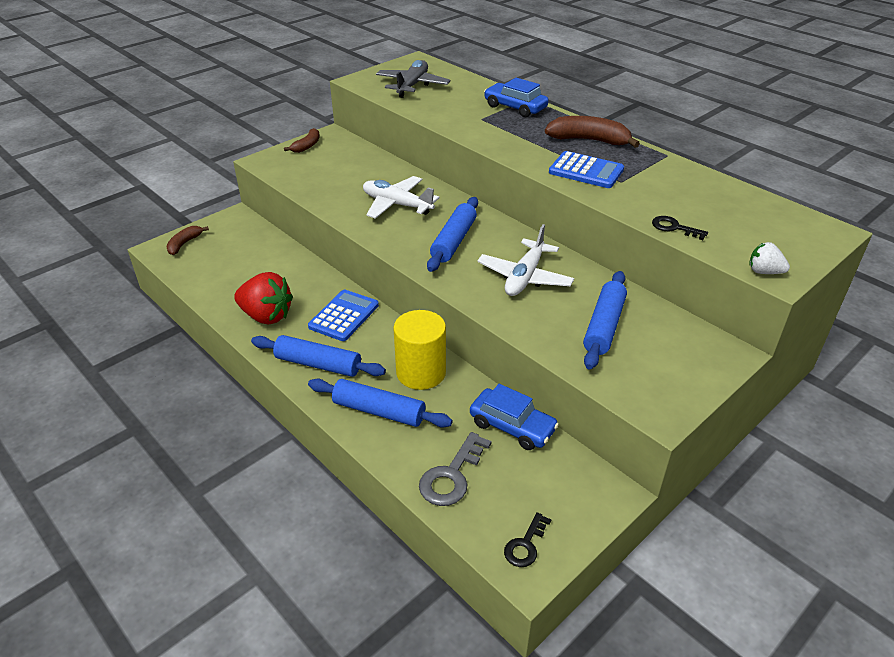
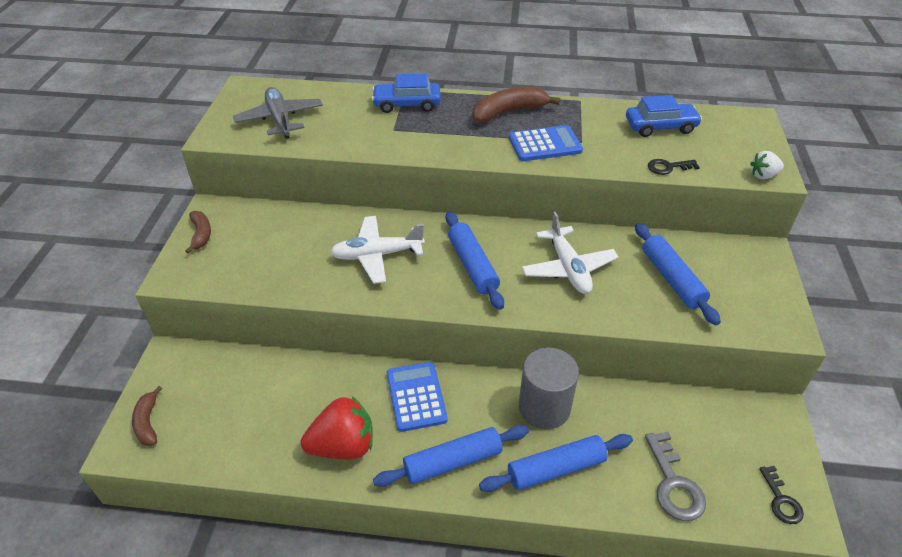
camera: 40 degrees left, 5 degrees up
(421, 372) = (544, 407): yellow cylinder -> grey cylinder
(512, 426) = (661, 406): blue car -> blue car (660, 126)

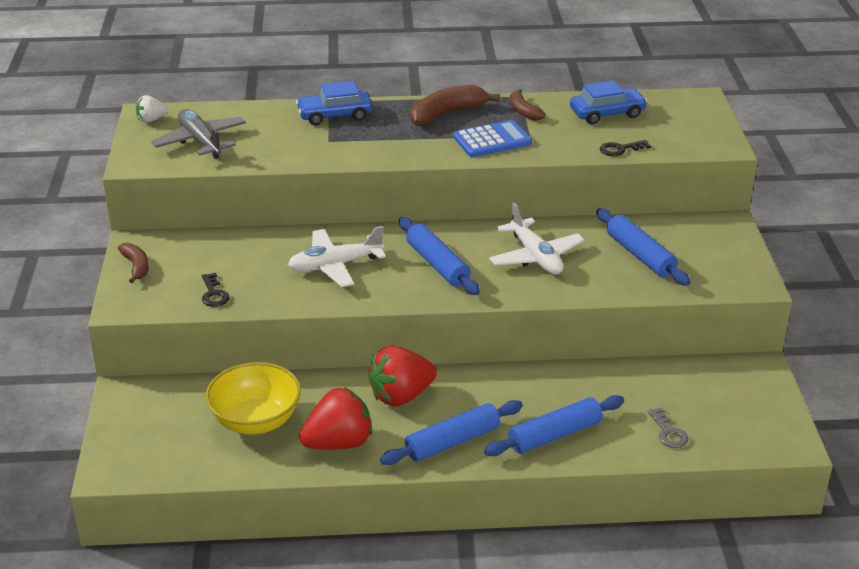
camera: 10 degrees left, 10 degrees down
(148, 422) = (126, 449): brown banana -> brown banana (523, 111)
(274, 407) = (256, 421): none -> yellow bowl
(416, 396) = (401, 396): blue calculator -> red strawberry
(544, 407) = (533, 389): grey cylinder -> none
(673, 484) = (668, 432): grey key -> grey key, size x0.63
(763, 175) = (714, 148): white strawberry -> white strawberry (151, 120)
(781, 500) = (769, 432): black key -> black key (214, 294)

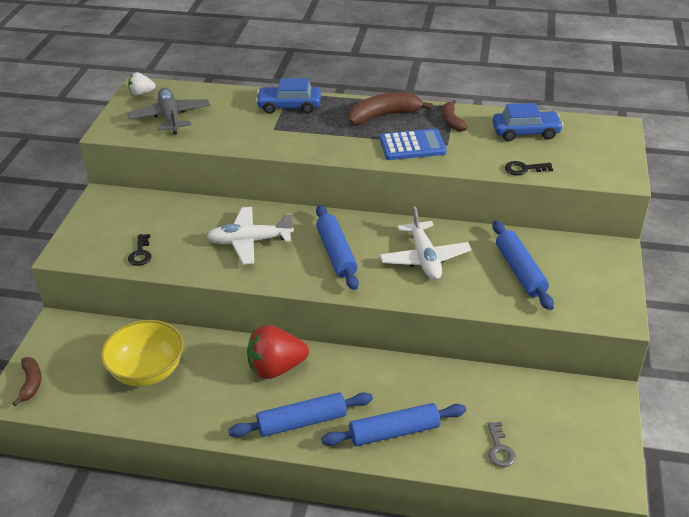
camera: 15 degrees right, 5 degrees up
(136, 266) = (92, 219): brown banana -> brown banana (31, 383)
(339, 443) = (205, 405): red strawberry -> none

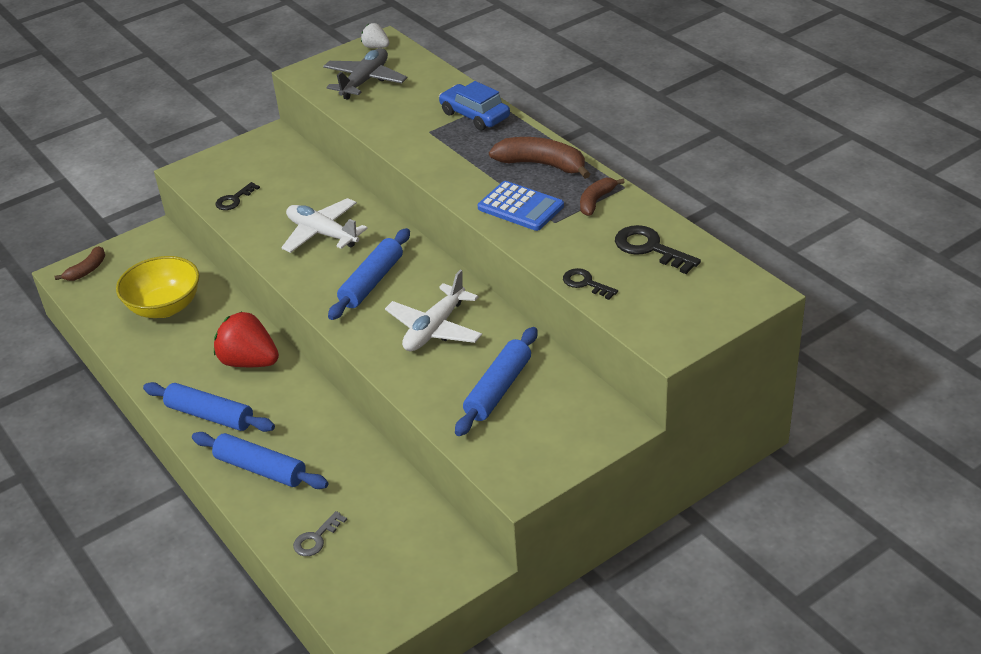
camera: 45 degrees right, 0 degrees up
(525, 132) = (650, 248): blue car -> black key

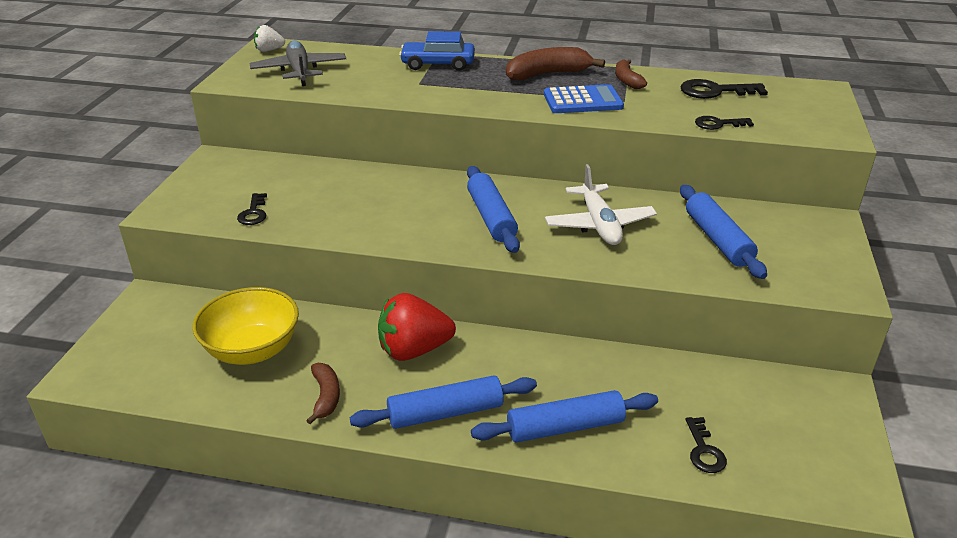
camera: 45 degrees left, 5 degrees down
(87, 270) = (105, 361): brown banana -> brown banana (326, 396)
(316, 538) = (704, 450): grey key -> black key
(322, 234) = (387, 203): white plane -> none

